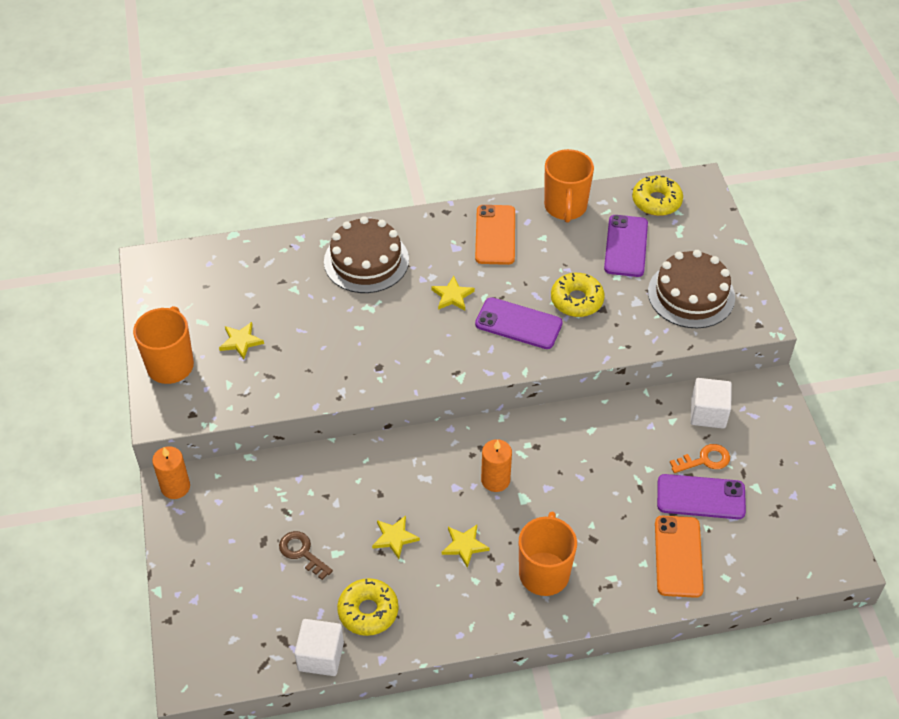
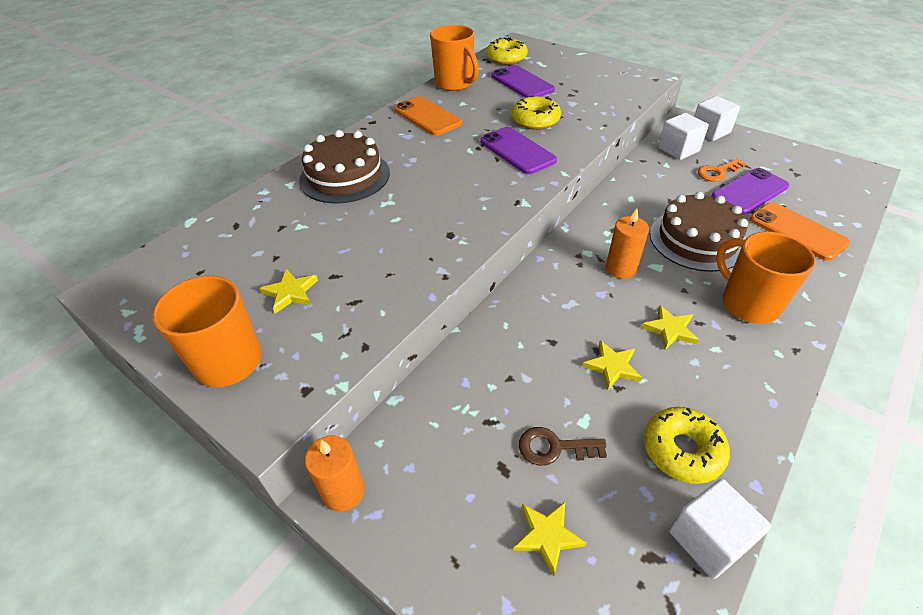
camera: 40 degrees left, 5 degrees down
(452, 296) = (445, 161): yellow star -> yellow star (547, 536)
(518, 324) = (517, 151): purple phone -> purple phone turned 75 degrees clockwise
(691, 294) = (597, 85): brown cake -> brown cake (697, 240)
(705, 460) = (717, 172): orange key -> orange key turned 150 degrees counterclockwise
(771, 416) = (710, 132): none -> white cube

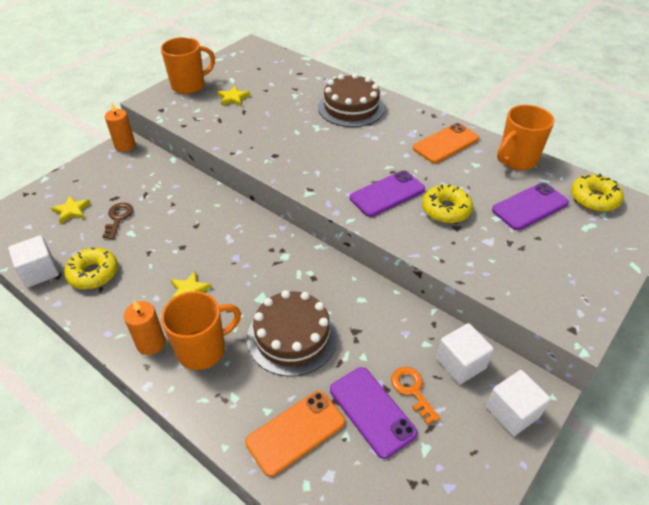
camera: 90 degrees right, 0 degrees up
(612, 366) = (166, 252): yellow star -> none
(621, 268) = (261, 273): orange candle -> orange candle (151, 343)

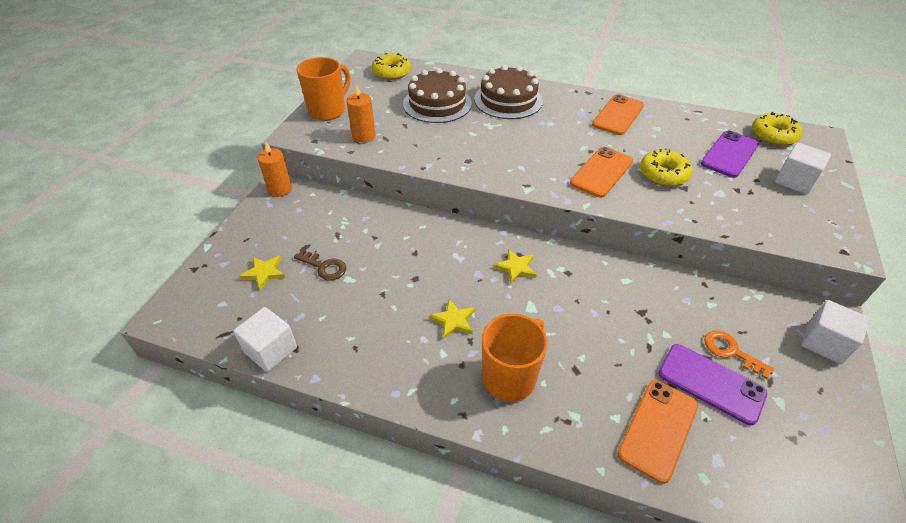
camera: 20 degrees left, 0 degrees up
(93, 273) = (336, 334): yellow donut -> yellow donut (391, 72)
(118, 218) = (324, 267): brown key -> brown key turned 135 degrees clockwise
(151, 343) = (451, 388): orange candle -> orange candle (364, 136)
(233, 98) = (384, 114): yellow star -> yellow star (516, 268)
(292, 336) = (588, 336): brown cake -> brown cake (437, 104)
(387, 194) = (601, 172): purple phone -> orange phone
(460, 363) = (752, 313): white cube -> white cube (794, 181)
(516, 160) = (687, 116): orange mug -> none

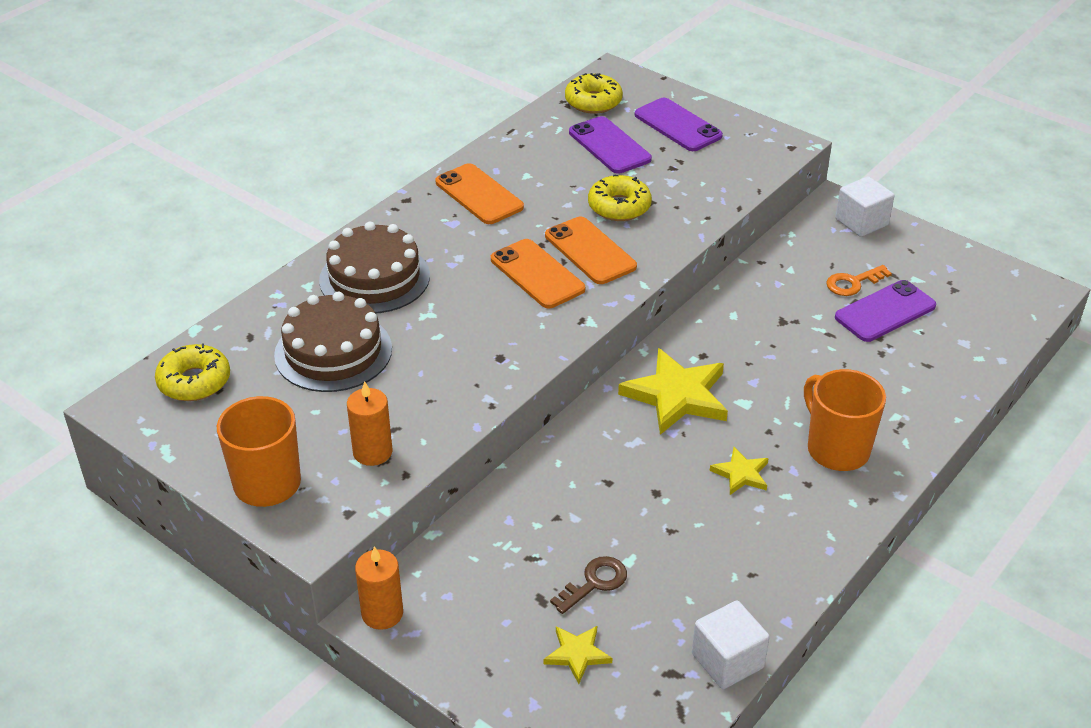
camera: 70 degrees left, 5 degrees down
(516, 268) = (677, 395): yellow star -> yellow star, size x1.96
(658, 429) = (925, 366): orange phone -> orange phone (537, 274)
(794, 181) = (677, 125): white cube -> purple phone

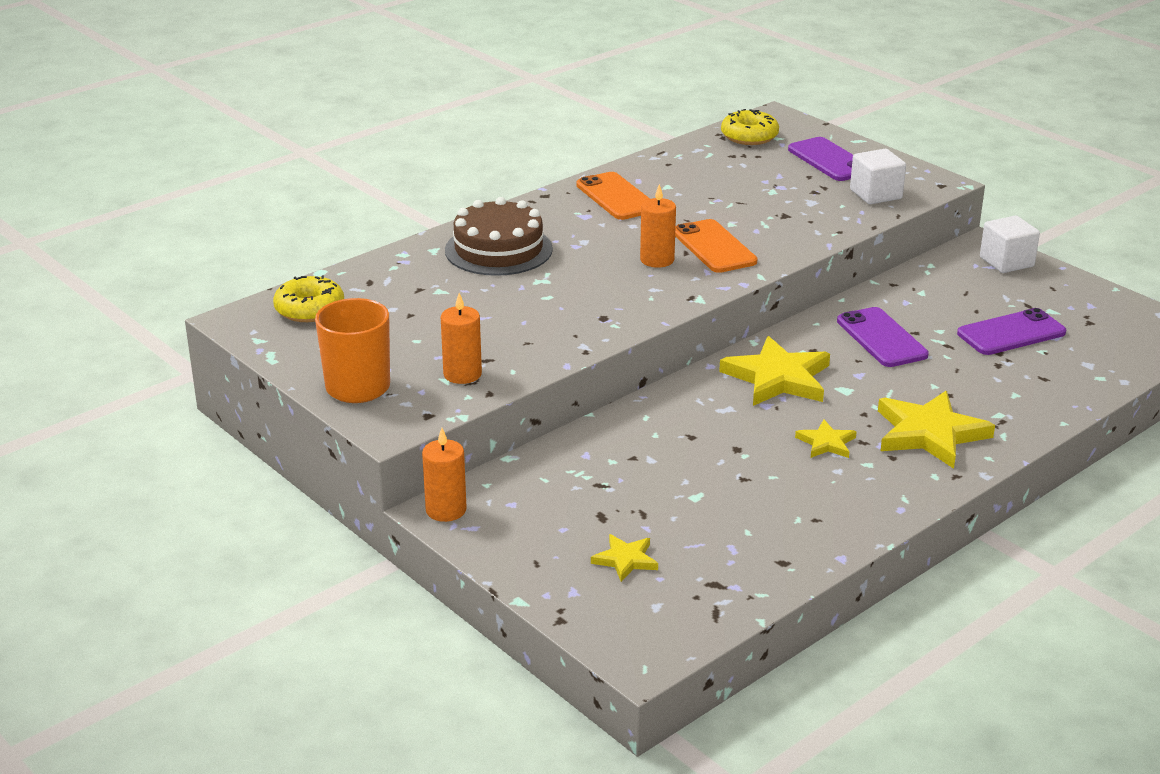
camera: 10 degrees right, 10 degrees down
(333, 352) = (445, 299): brown cake -> none
(537, 274) = (657, 260): orange phone -> orange candle
(594, 583) = (657, 509): brown key -> none
(609, 146) = (756, 170): purple phone -> purple phone (881, 338)
(619, 206) = (752, 216): yellow donut -> none
(727, 661) = (773, 581): white cube -> white cube (875, 194)
(836, 449) = (929, 434): orange mug -> yellow star
(853, 283) = (984, 308): orange key -> none

